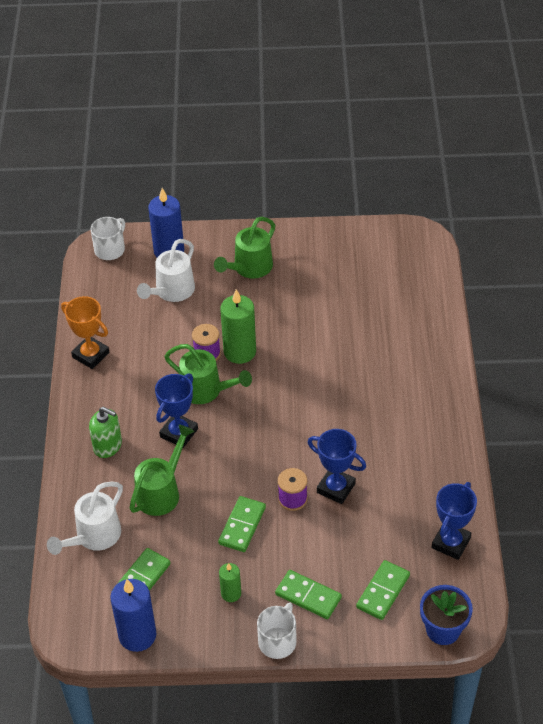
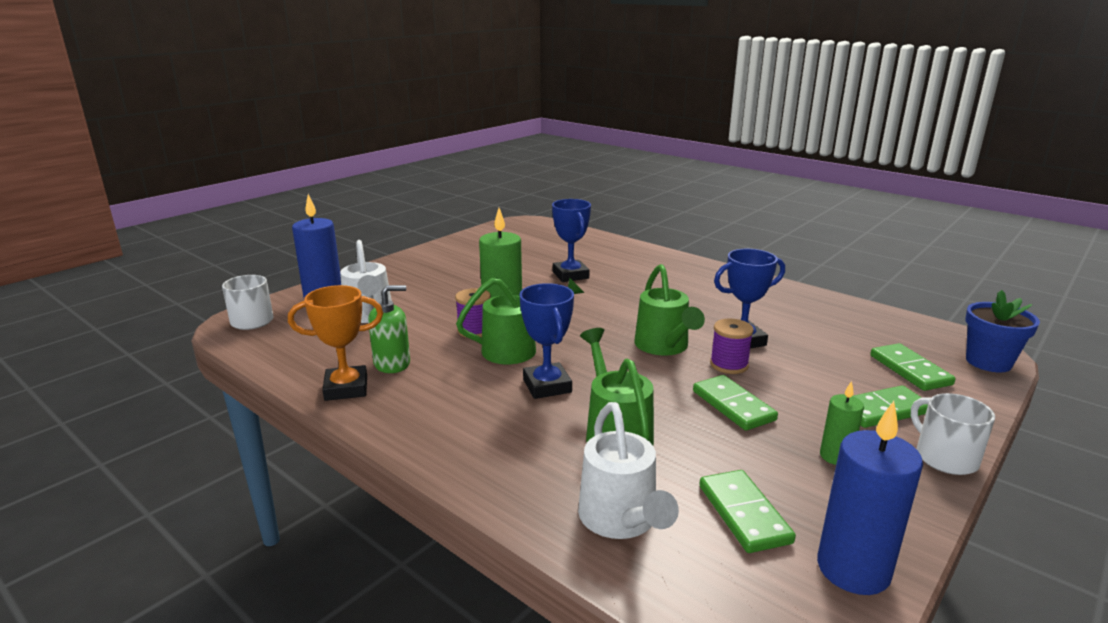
camera: 50 degrees left, 25 degrees down
(108, 446) = (489, 437): green soap dispenser -> green soap dispenser (392, 363)
(249, 268) = (422, 278): green watering can -> green watering can (664, 347)
(451, 543) = (871, 320): blue trophy -> blue trophy (570, 275)

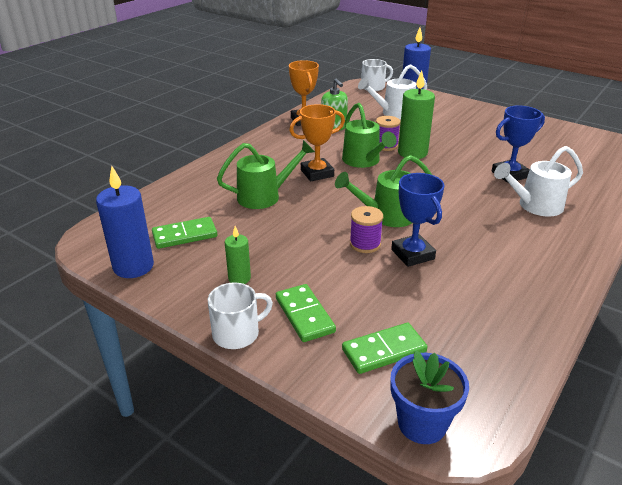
camera: 85 degrees right, 10 degrees up
(547, 386) = (317, 173): blue trophy -> orange trophy
(621, 521) = (185, 198): white watering can -> white watering can (534, 206)
(733, 405) = (302, 241): green domino -> none

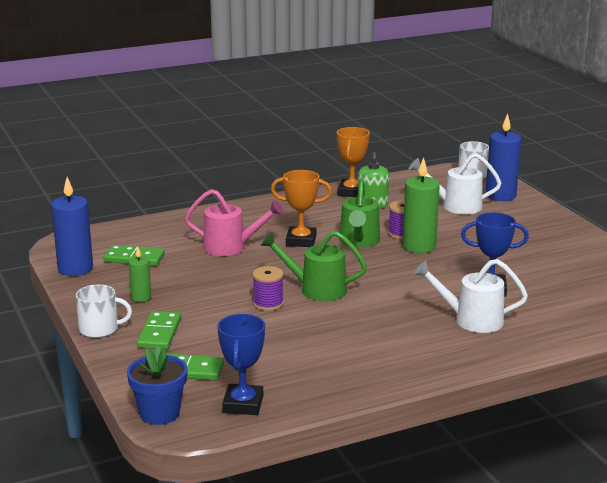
camera: 30 degrees right, 10 degrees down
(265, 196) = (231, 247): green watering can -> pink watering can
(412, 254) = (298, 321): blue trophy -> blue trophy (243, 404)

